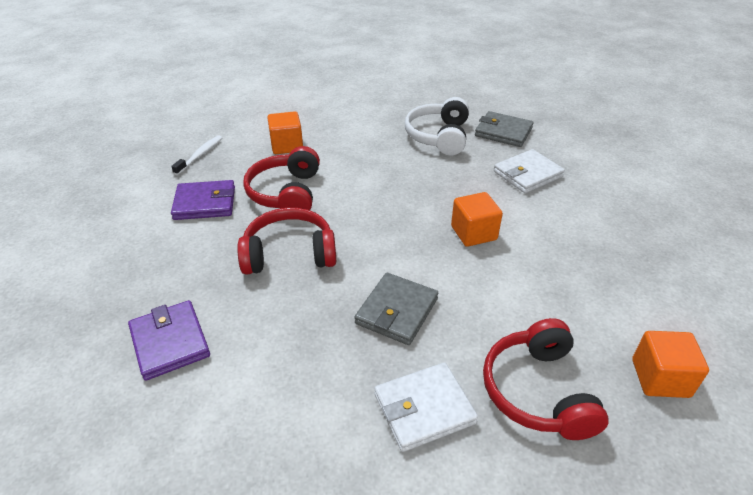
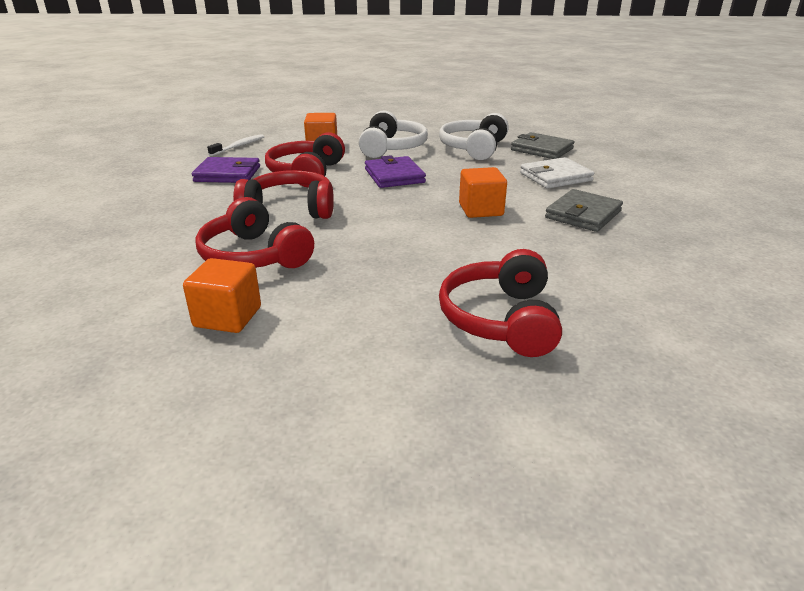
camera: 10 degrees right, 10 degrees down
(170, 342) = (148, 253): purple wallet -> purple wallet (394, 176)
(279, 331) = (254, 256): none -> red headphones
(358, 143) = (392, 148): none -> white headphones
(397, 311) = (377, 253): grey wallet -> grey wallet (583, 214)
(424, 409) = (372, 319): white wallet -> none
(660, 378) = (645, 324): orange cube -> orange cube (227, 317)

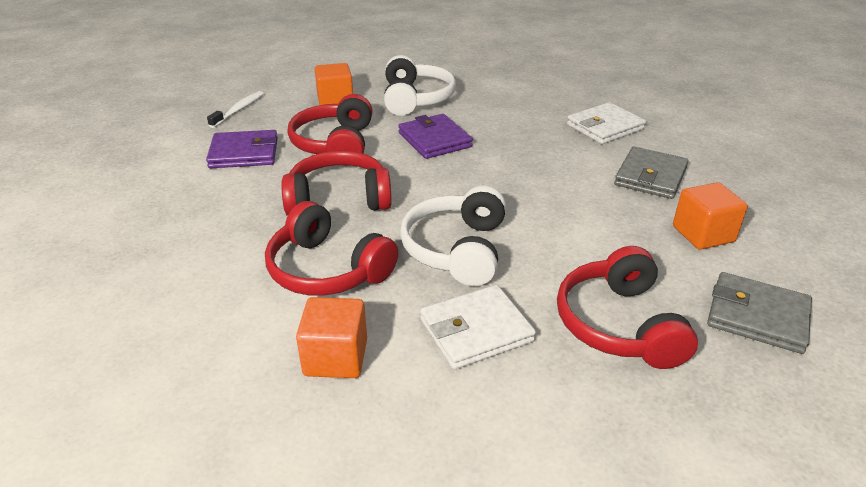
camera: 10 degrees left, 5 degrees up
(362, 310) = (476, 330): none -> white wallet
(474, 148) = (505, 93): white headphones -> white headphones (457, 249)
(480, 210) = (545, 180): orange cube -> orange cube (703, 234)
(542, 149) = (577, 89): grey wallet -> grey wallet (757, 316)

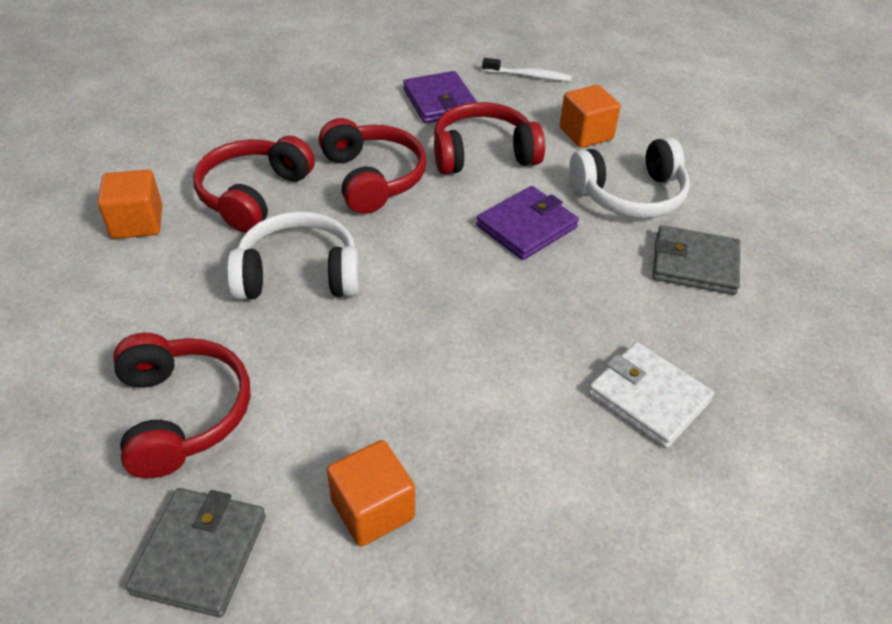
camera: 75 degrees right, 10 degrees up
(476, 330) = (171, 303): white wallet -> none
(619, 324) = (182, 413): red headphones -> red headphones turned 90 degrees clockwise
(650, 176) = (512, 453): grey wallet -> grey wallet (694, 264)

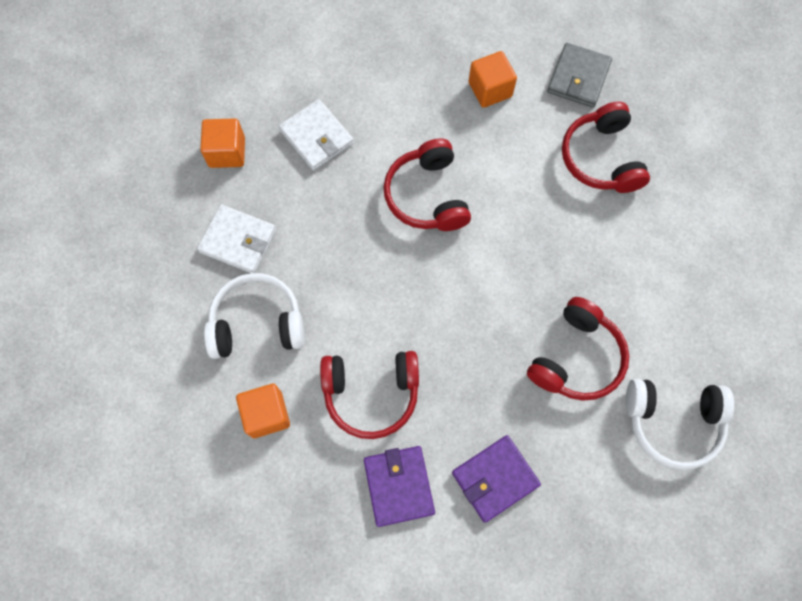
camera: 170 degrees left, 25 degrees up
(137, 223) = (666, 333): orange cube -> orange cube (227, 152)
(299, 274) = (535, 263): white headphones -> white headphones (672, 422)
(372, 178) = (474, 369): red headphones -> red headphones (427, 195)
(526, 227) = (355, 294): purple wallet -> purple wallet (495, 479)
(529, 76) = (294, 527): white toothbrush -> none
(694, 264) = (238, 241): grey wallet -> white wallet

